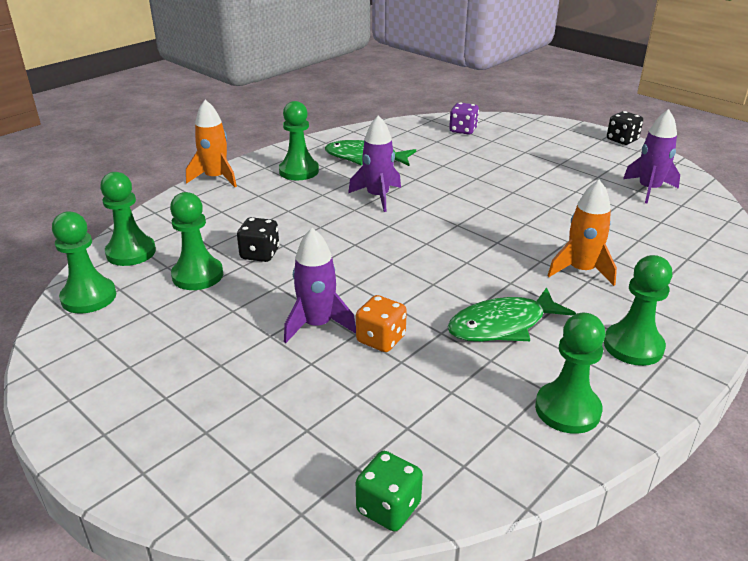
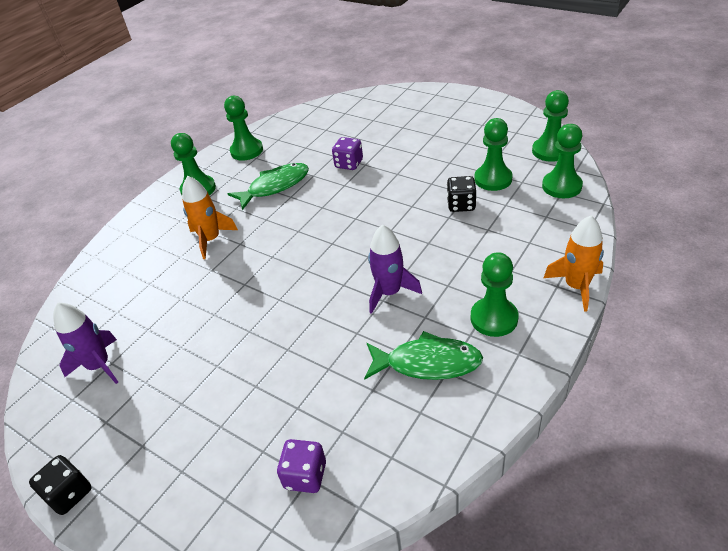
camera: 175 degrees right, 10 degrees up
(317, 325) = (390, 164): purple rocket -> none
(381, 339) = (349, 164): orange dice -> purple dice
(388, 508) = (328, 105): green dice -> none

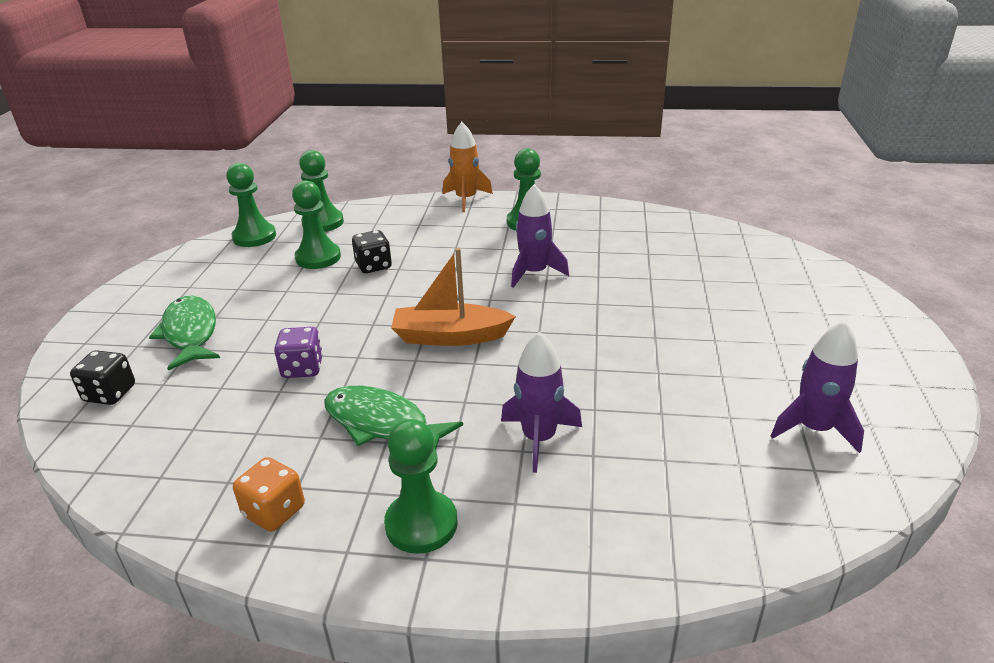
camera: 120 degrees left, 10 degrees down
(69, 494) = (927, 364): black dice -> black dice (110, 394)
(211, 239) = (539, 438): orange rocket -> purple rocket
(247, 151) = (274, 511): green pawn -> orange dice
(305, 475) = (749, 258): purple dice -> none
(334, 226) = (450, 336): none -> orange boat
(428, 363) = (599, 237): green fish -> green fish (190, 333)

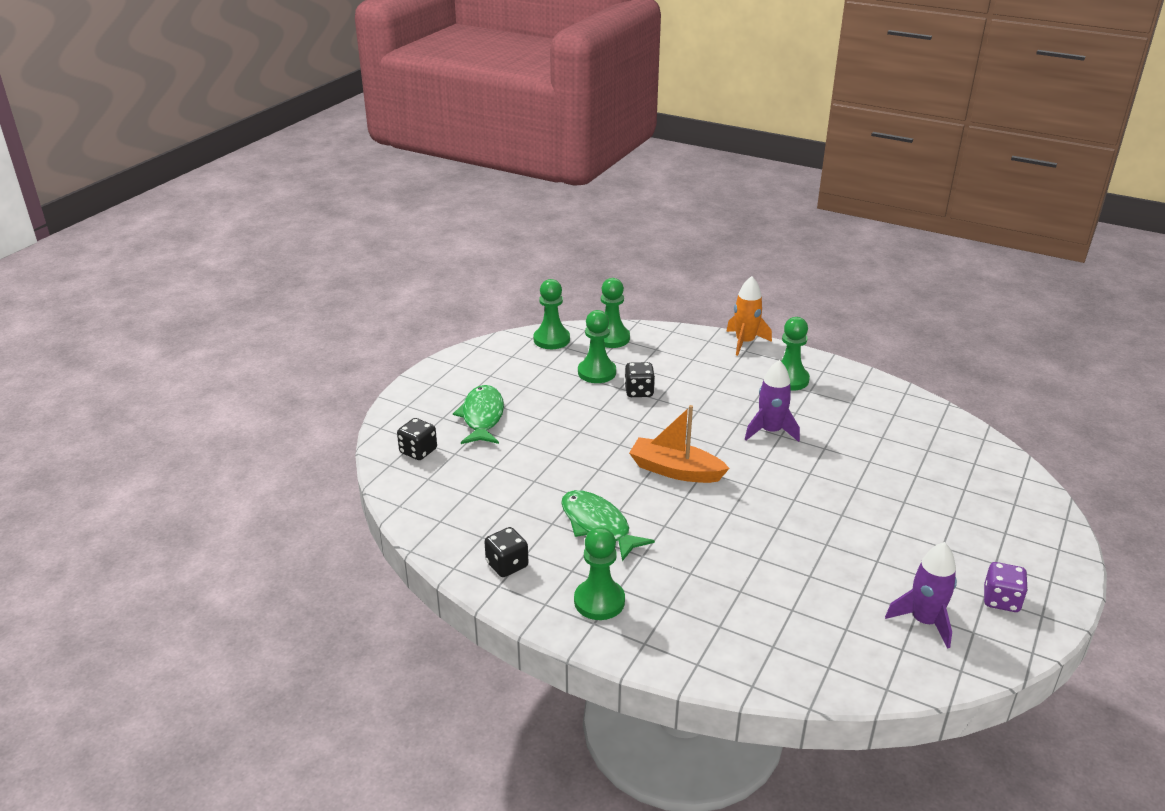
camera: 20 degrees right, 0 degrees up
(274, 511) = (507, 565): orange dice -> black dice
(302, 368) = (555, 467): purple dice -> purple dice (1001, 600)
(539, 438) = (706, 568): purple rocket -> none

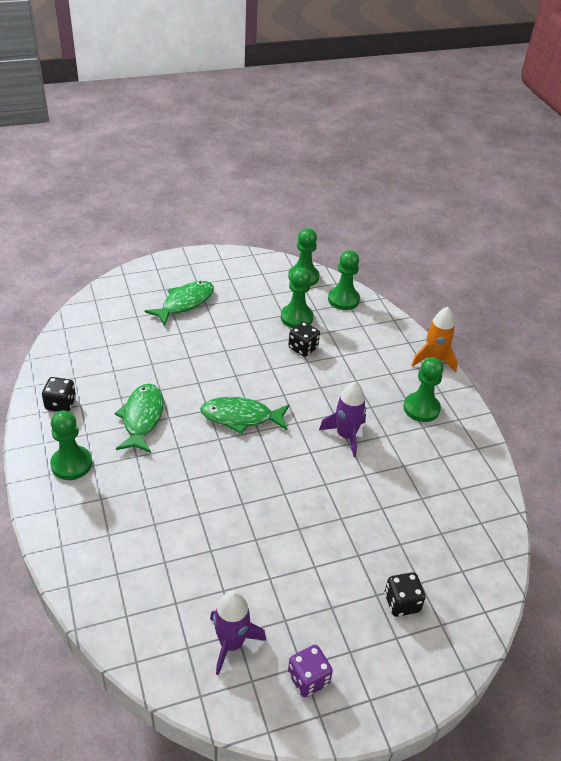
camera: 40 degrees right, 10 degrees up
(418, 451) = (120, 301): black dice -> black dice (401, 603)
(675, 470) = (241, 417): orange boat -> green fish

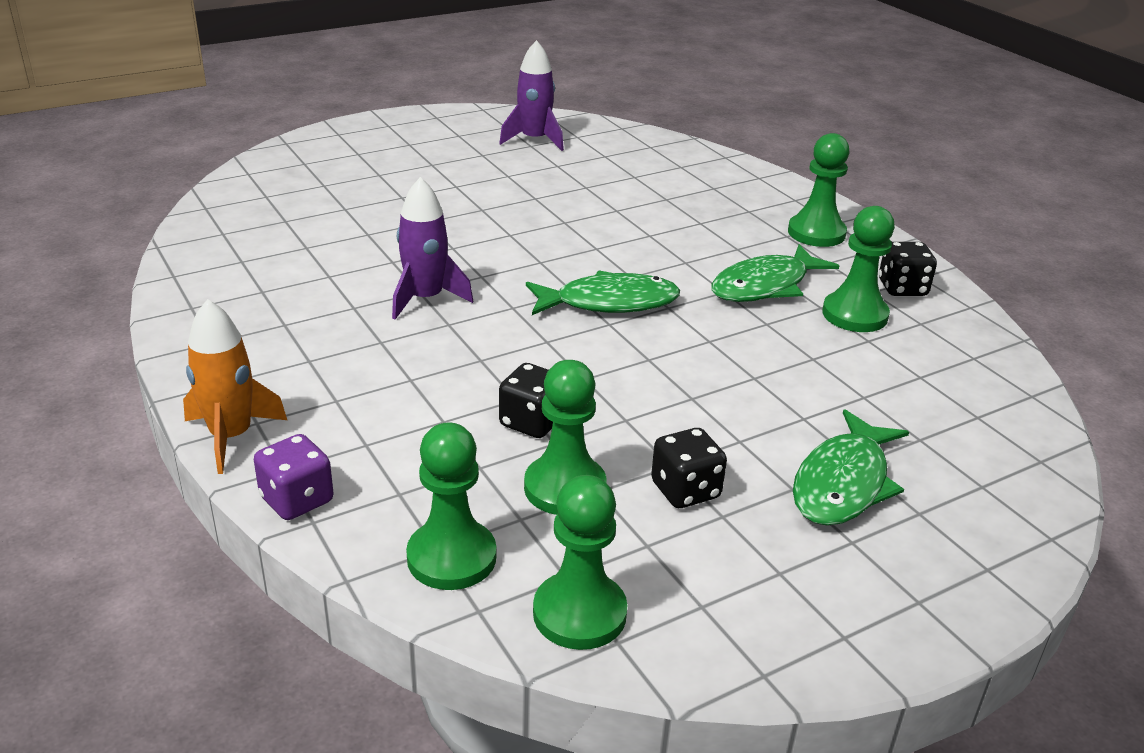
camera: 170 degrees right, 10 degrees down
(142, 418) = (765, 286): green fish -> green fish turned 60 degrees clockwise
(308, 678) = (451, 130): purple dice -> purple dice (297, 500)
(401, 603) = (349, 171): black dice -> black dice (685, 490)
(421, 408) = (281, 349): green pawn -> green pawn (854, 315)

